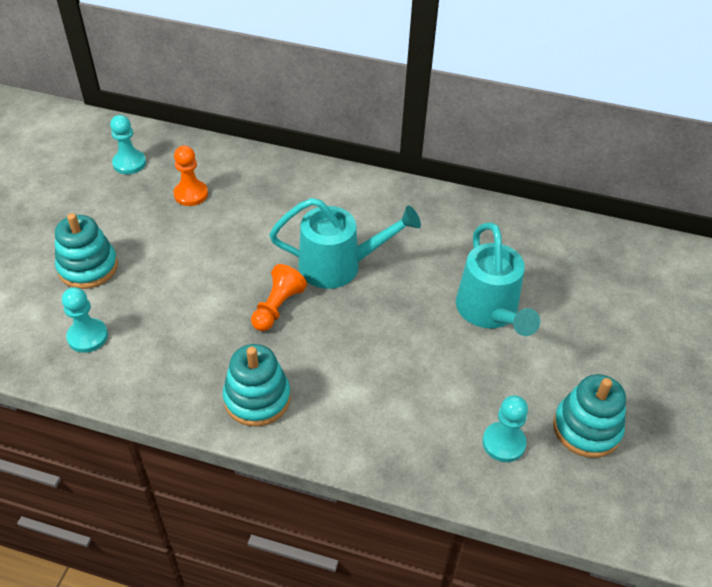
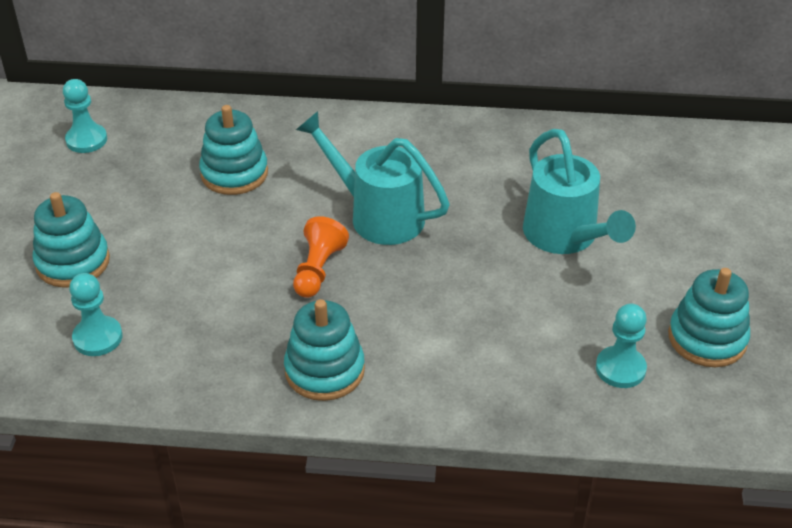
camera: 10 degrees left, 5 degrees down
(191, 194) = (174, 163): orange pawn -> none
(235, 210) = (234, 173): none -> turquoise stacking toy
(339, 266) = (377, 215): turquoise watering can -> turquoise watering can turned 135 degrees counterclockwise

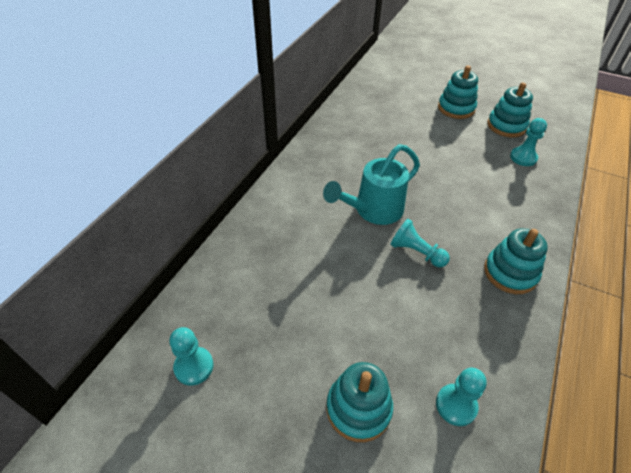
camera: 70 degrees left, 5 degrees up
(234, 173) = (295, 272): turquoise stacking toy -> turquoise stacking toy (456, 108)
(318, 270) = (416, 252): orange pawn -> turquoise pawn
(565, 237) = (421, 144): turquoise watering can -> none

